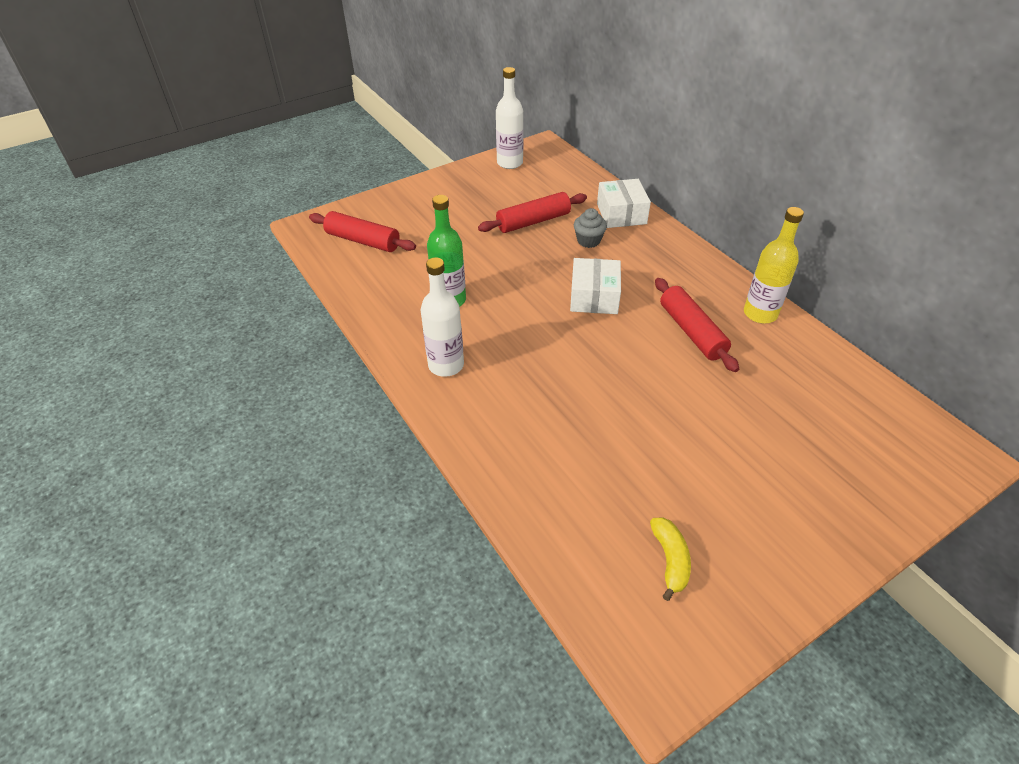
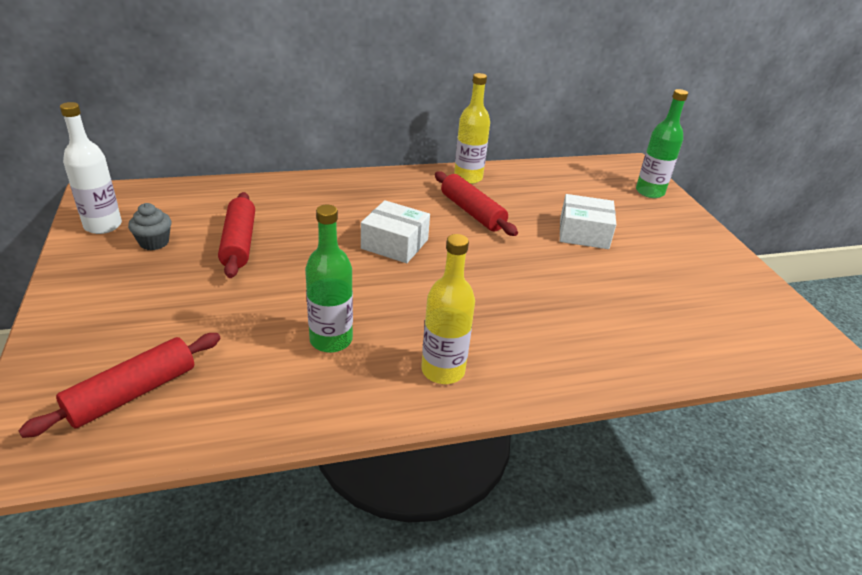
camera: 75 degrees left, 10 degrees down
(446, 365) = (443, 370): white bottle -> yellow bottle
(588, 241) = (306, 221): grey cupcake -> grey cupcake (154, 242)
(621, 214) = (280, 191): white box -> white box (583, 233)
(670, 560) = (713, 302): yellow banana -> none
(691, 331) = (472, 212): red rolling pin -> red rolling pin turned 60 degrees clockwise
(898, 483) = (649, 192): none -> green bottle

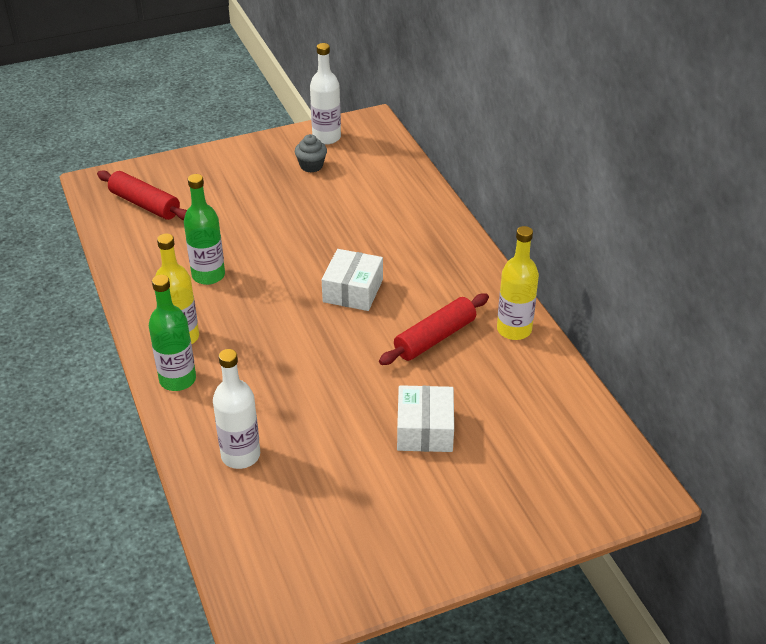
camera: 85 degrees right, 5 degrees up
(239, 243) = (324, 205): red rolling pin -> none
(628, 338) = (240, 455): none -> white bottle
(649, 192) = (564, 504): green bottle -> green bottle (177, 379)

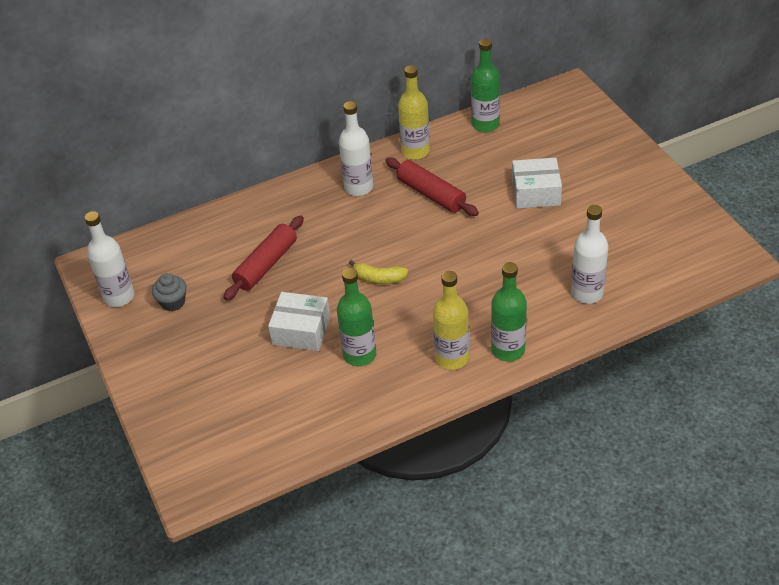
camera: 90 degrees left, 5 degrees up
(145, 204) = (238, 433): red rolling pin -> red rolling pin (266, 265)
(308, 292) = (378, 278): none -> yellow banana
(353, 291) = (375, 249): white box -> white box (301, 330)
(454, 282) = (358, 187): none -> white bottle
(564, 395) = (485, 124): none -> green bottle

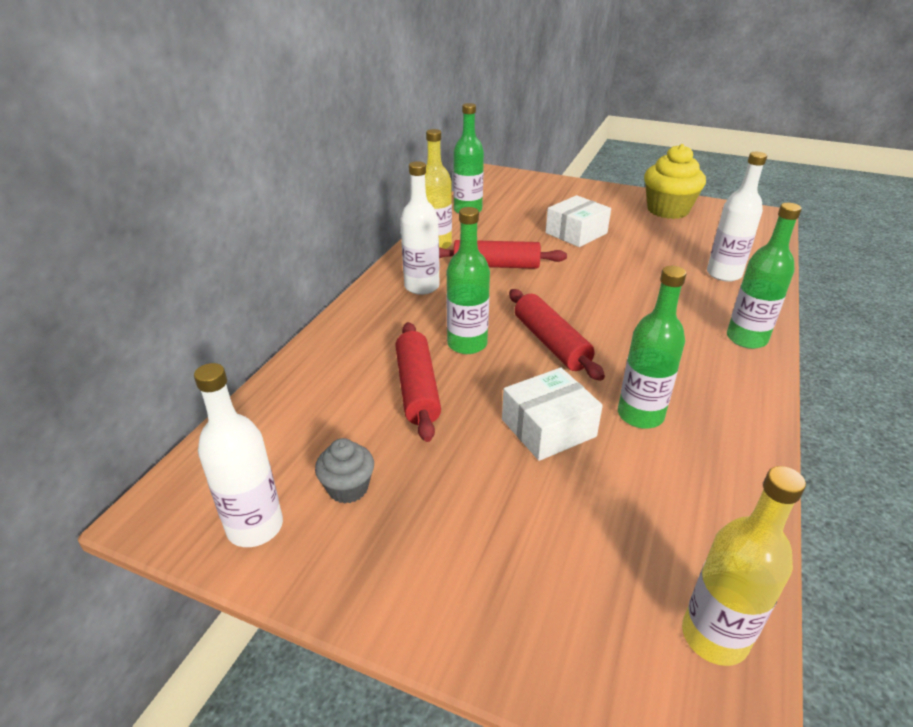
camera: 45 degrees left, 10 degrees down
(329, 250) = (467, 344): none -> green bottle
(378, 278) = (551, 343): yellow banana -> red rolling pin
(452, 358) = (719, 369): yellow bottle -> yellow bottle (714, 636)
(654, 207) = (668, 210): none -> yellow cupcake

